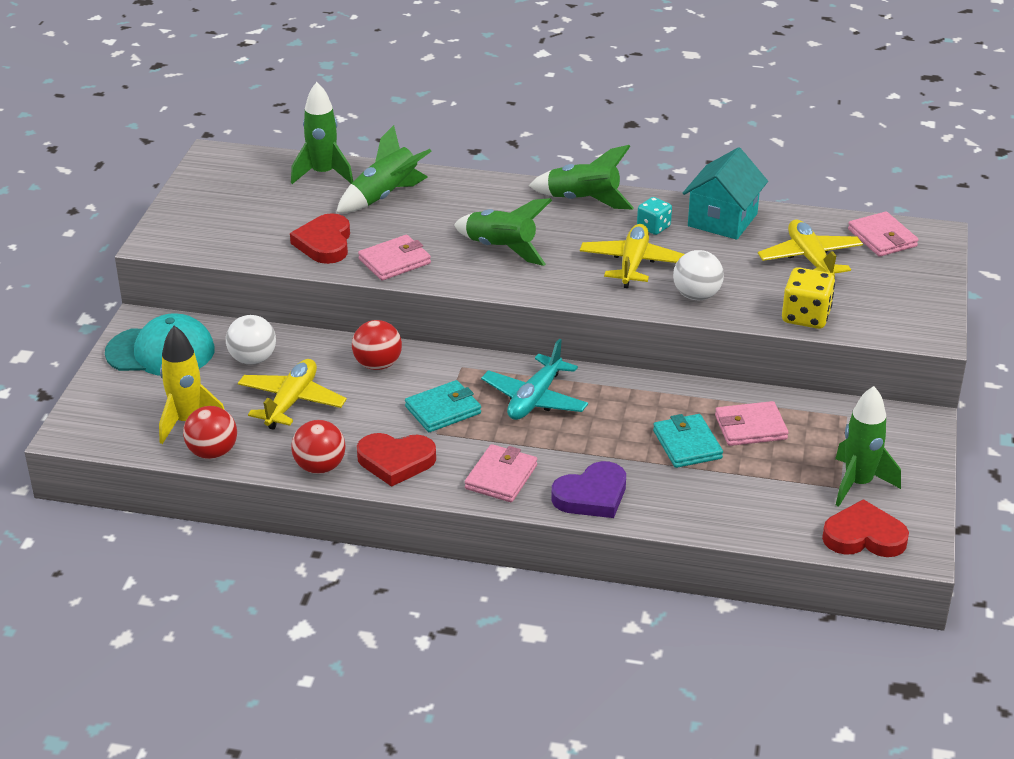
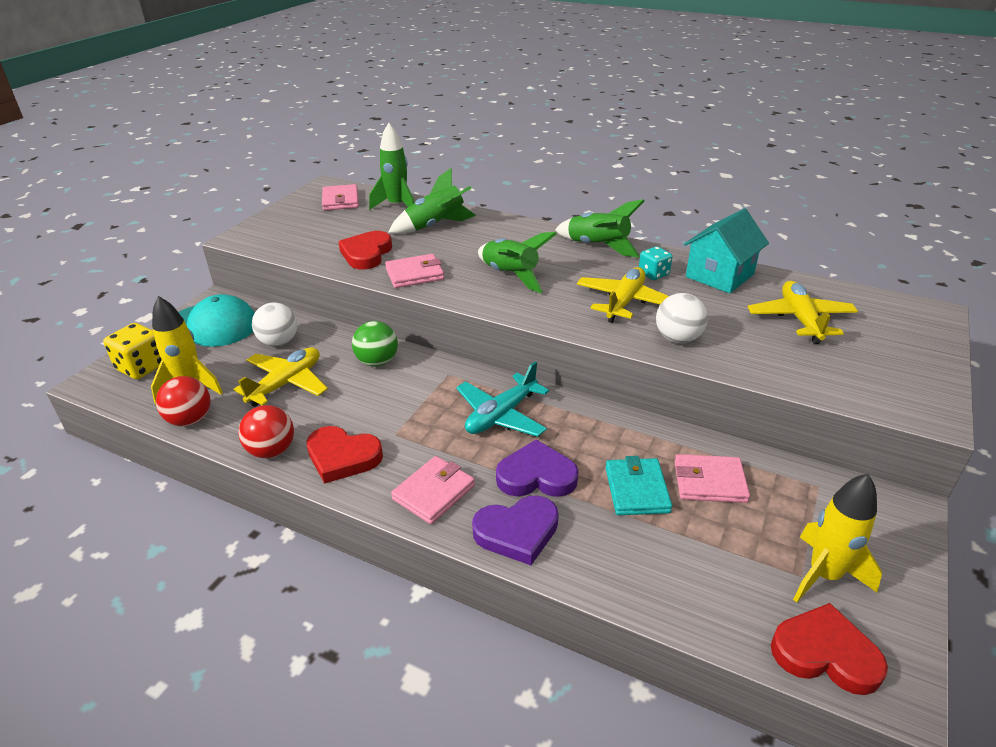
camera: 15 degrees right, 0 degrees up
(377, 365) = (377, 362): red ball -> green ball
(443, 410) = (412, 412): turquoise wallet -> none
(591, 447) = (536, 476): none -> purple heart
(806, 316) = (788, 374): yellow dice -> yellow dice (142, 367)
(858, 483) = (824, 575): green rocket -> yellow rocket
(882, 238) = (877, 309): pink wallet -> pink wallet (340, 200)

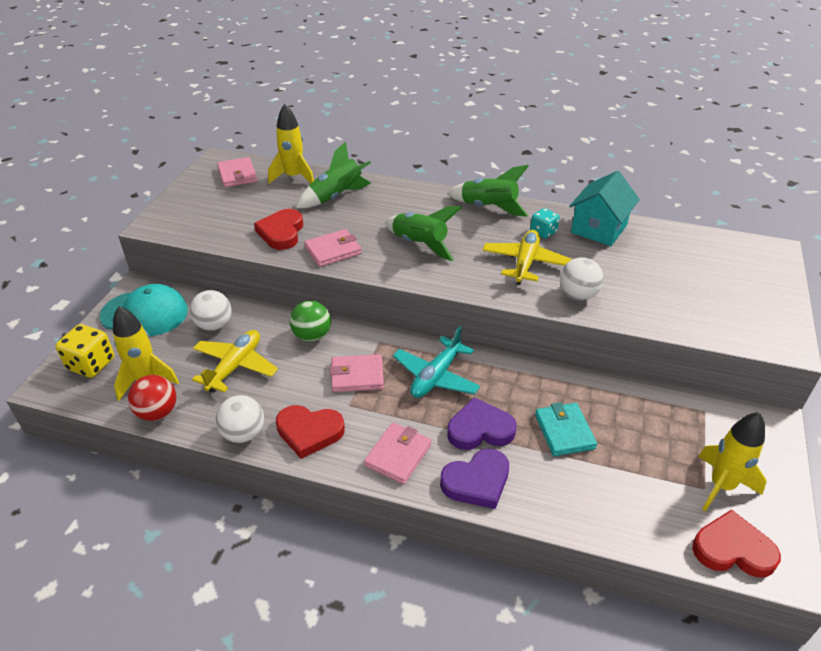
camera: 10 degrees left, 5 degrees up
(271, 450) = (243, 433): red ball -> white ball
(397, 206) = (294, 177): green rocket -> yellow rocket
(709, 482) = (620, 417): pink wallet -> pink wallet (357, 376)
(800, 319) = (672, 266): yellow plane -> none

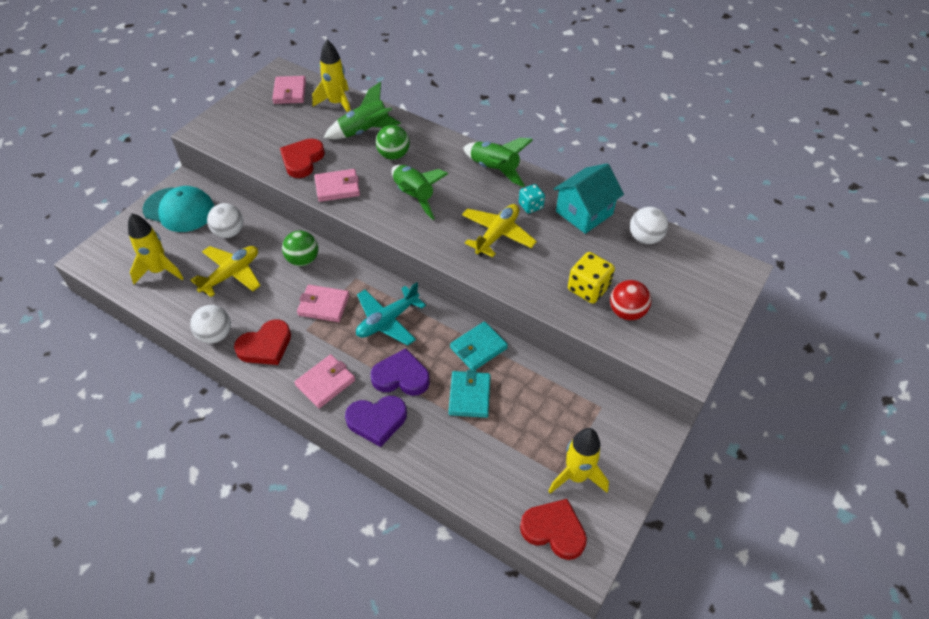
camera: 15 degrees right, 10 degrees up
(91, 364) = (124, 247): yellow dice -> yellow dice (588, 289)
(157, 412) = (158, 301): red ball -> red ball (626, 312)
(309, 432) = (265, 346): red heart -> red heart turned 60 degrees counterclockwise
(378, 212) = (393, 155): none -> green ball
(547, 382) = (478, 348): none -> turquoise wallet
(578, 295) = (527, 277): white ball -> white ball (645, 238)

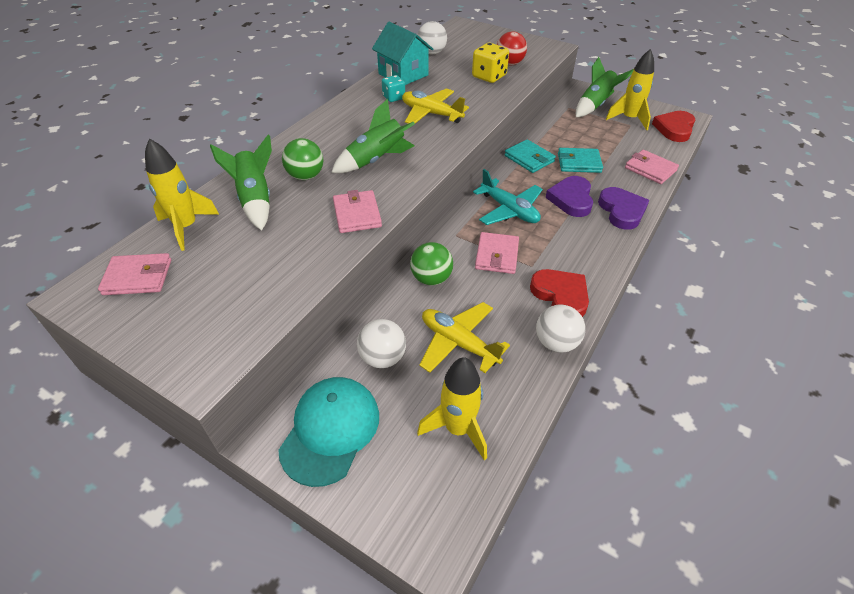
camera: 90 degrees left, 5 degrees down
(302, 160) = (300, 248): red heart -> none
(325, 383) = (593, 246): pink wallet -> pink wallet (650, 169)
(494, 169) = (341, 115): green rocket -> green rocket (595, 105)

